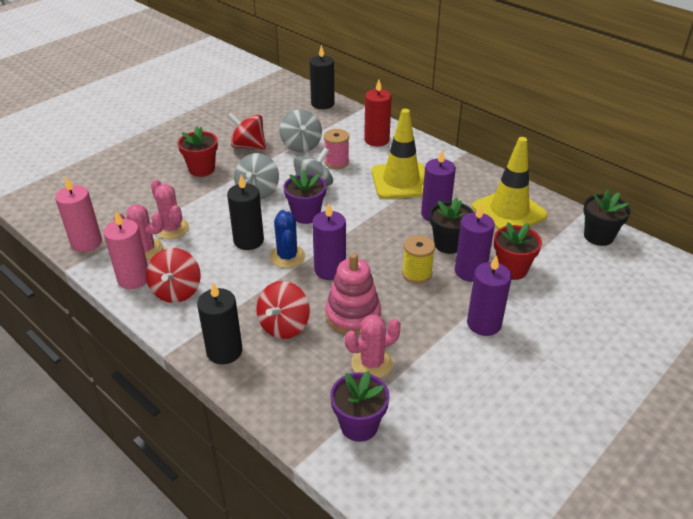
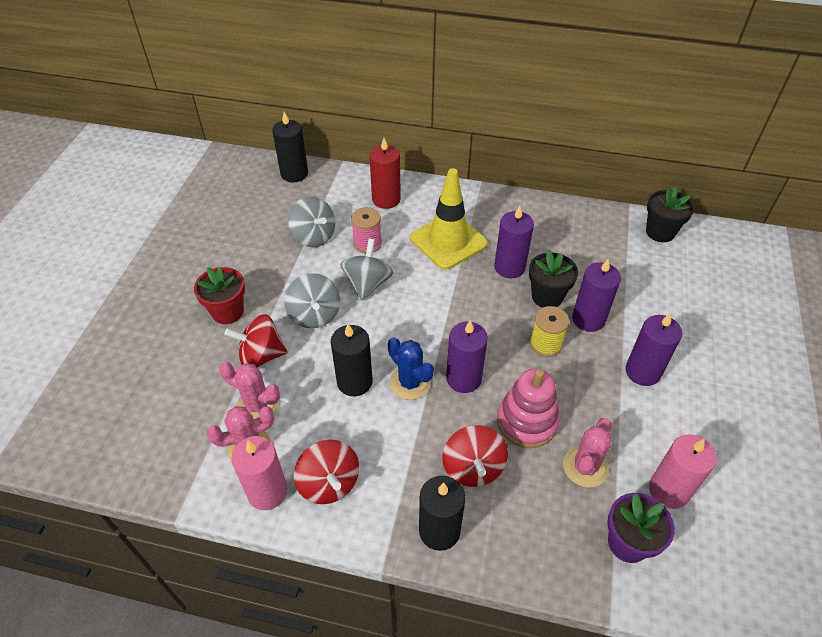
camera: 30 degrees left, 10 degrees up
(86, 242) = (170, 472): pink candle -> pink candle (668, 490)
(248, 146) = (256, 260): red spinning top -> red spinning top (261, 356)
(306, 215) = (388, 322): purple flower pot -> none
(509, 211) = (570, 236): yellow traffic cone -> none
(511, 269) = (620, 300): red flower pot -> none

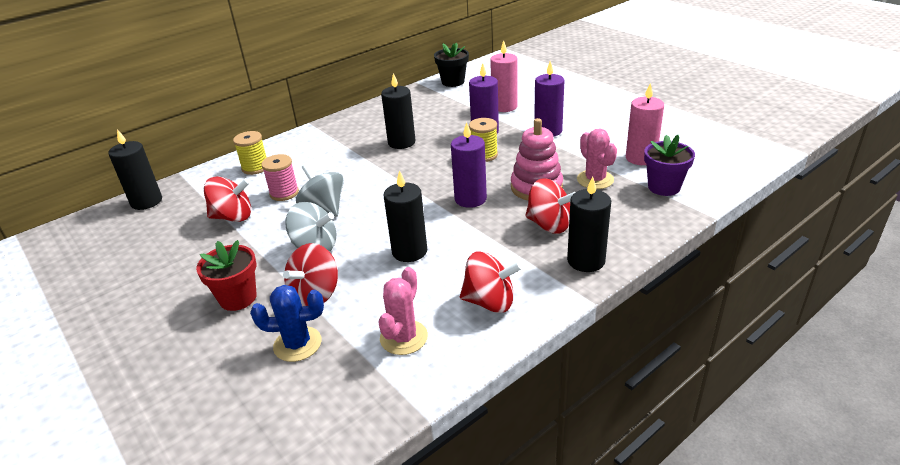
camera: 50 degrees left, 15 degrees down
(257, 405) = (366, 316): pink cactus -> none
(267, 492) = (461, 342): pink candle -> pink candle (504, 107)
(314, 236) = (233, 217): grey spinning top -> red spinning top
(386, 199) = (255, 168): red candle -> yellow spool
(410, 383) = (444, 224): blue cactus -> blue cactus (297, 344)
(448, 241) = (340, 157): yellow traffic cone -> none
(509, 267) = (401, 142): purple candle -> black candle
(547, 296) = (446, 139): black flower pot -> none

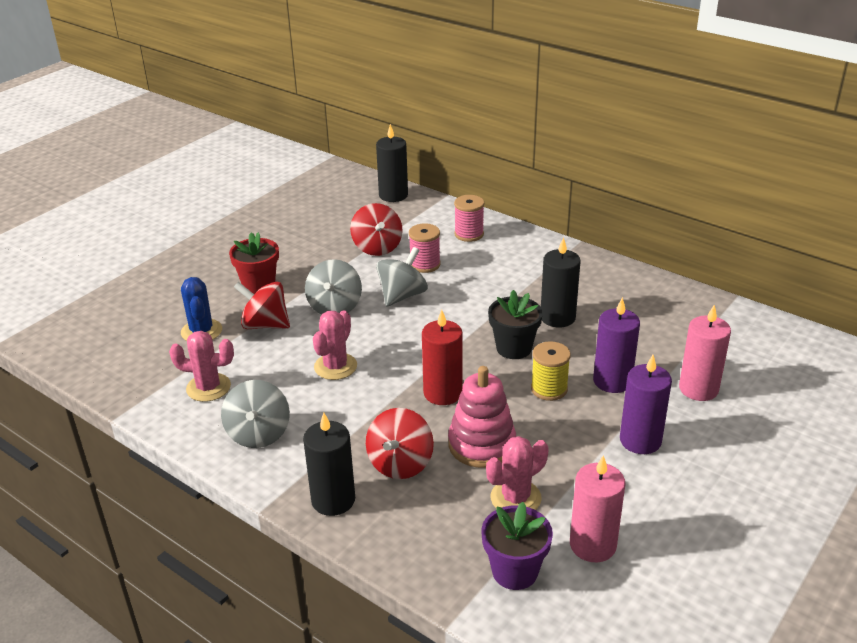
camera: 75 degrees right, 0 degrees up
(255, 168) = (469, 234): yellow spool -> pink spool
(409, 251) = (335, 366): black candle -> pink cactus
(453, 82) = (756, 328): black flower pot -> black flower pot (514, 348)
(470, 199) = (442, 393): purple candle -> red candle
(490, 302) = (258, 434): red spinning top -> grey spinning top

